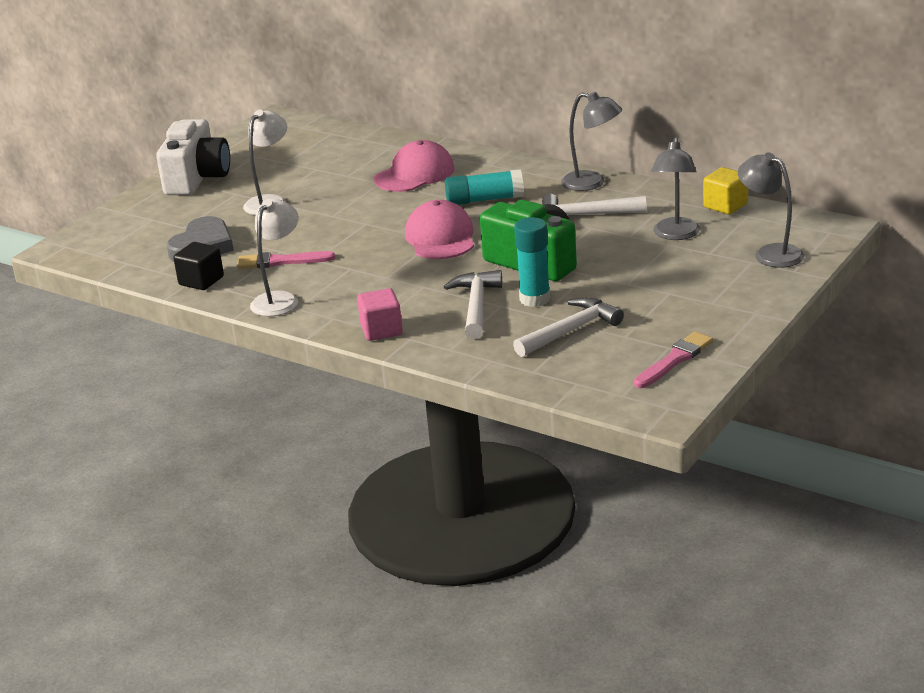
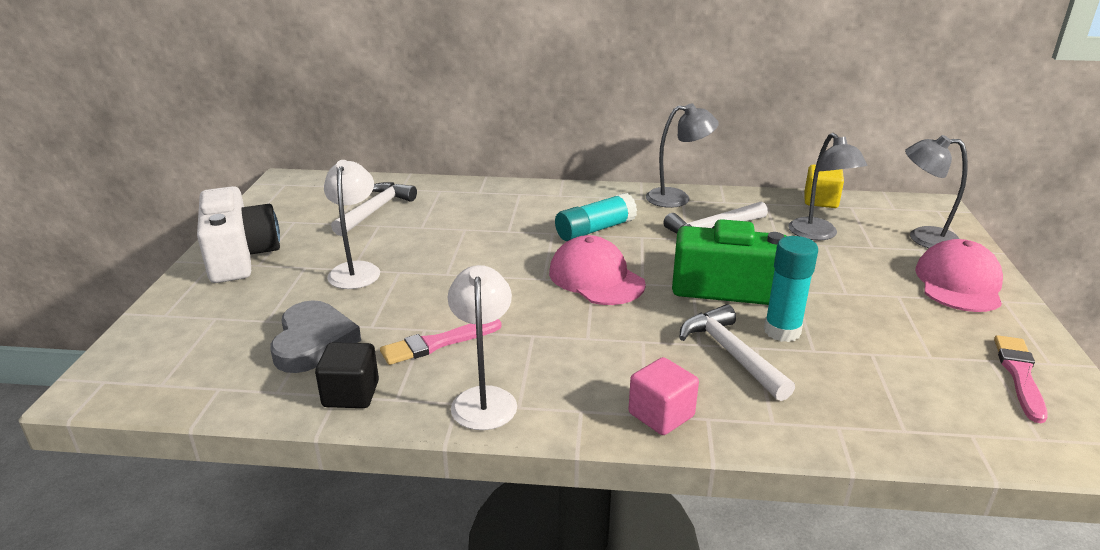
camera: 30 degrees left, 0 degrees up
(414, 174) = (493, 215): pink cap -> pink cap (958, 283)
(570, 331) = (869, 363): white hammer -> white hammer (375, 210)

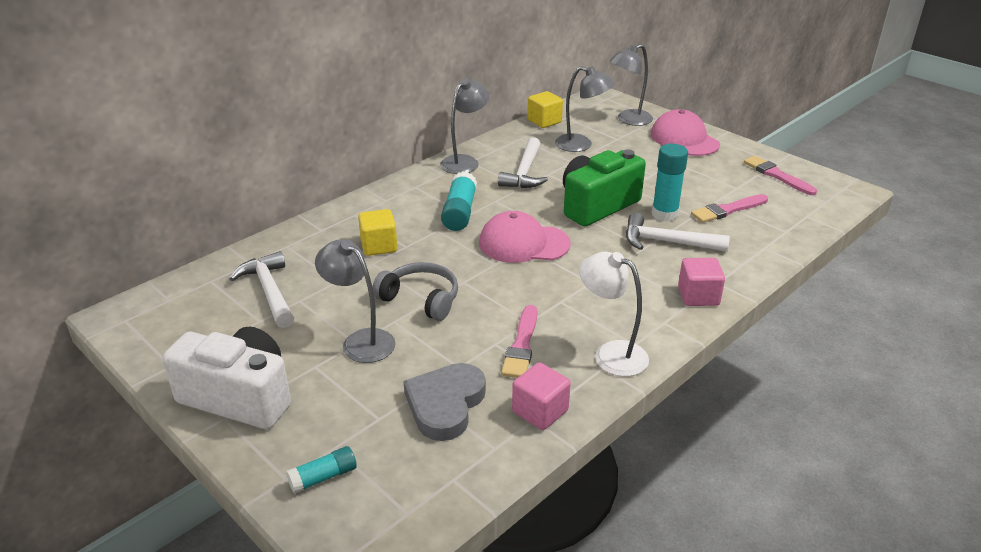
camera: 50 degrees left, 5 degrees up
(177, 329) = (323, 477): none -> turquoise glue stick
(313, 342) = (445, 404): grey heart -> grey heart turned 105 degrees counterclockwise
(351, 394) = (540, 411): black cube -> pink cube
(356, 270) = (360, 341): white lamp -> grey lamp
(443, 269) = (420, 299): none -> grey headphones
(491, 221) = (379, 246): none -> yellow cube
(868, 368) = (727, 210): none -> pink brush

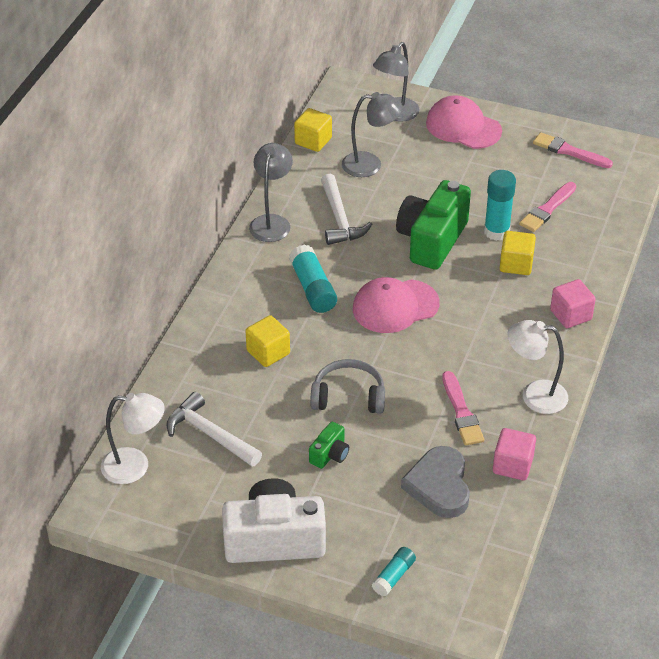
camera: 25 degrees left, 10 degrees up
(182, 296) = (135, 466): none -> white lamp
(360, 341) = (330, 454): grey lamp -> green camera
(667, 242) = (516, 264): white hammer -> yellow cube

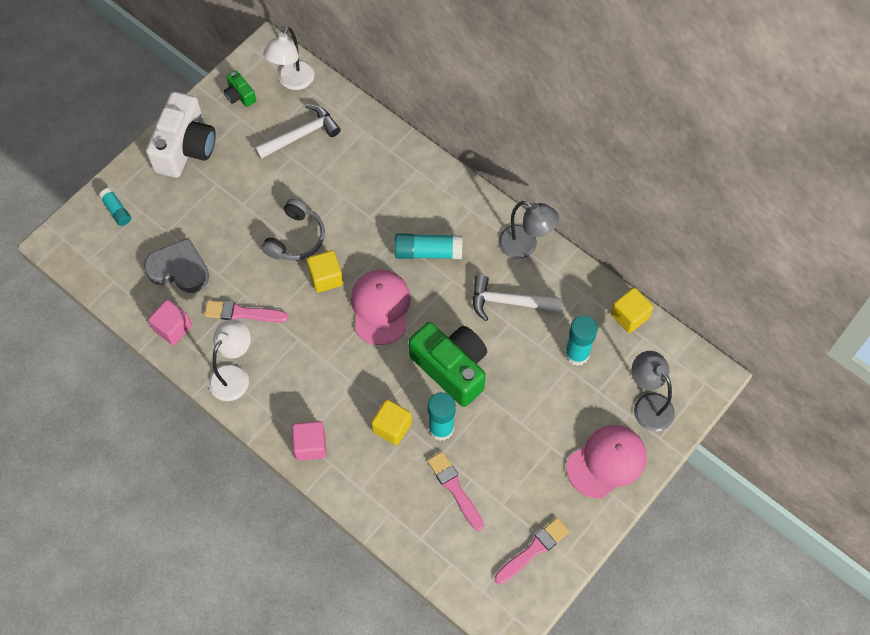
camera: 110 degrees right, 20 degrees up
(268, 352) = (368, 197): yellow cube -> yellow cube (326, 278)
(330, 454) = (244, 206): green camera -> green camera (240, 95)
(370, 165) = (577, 354): grey lamp -> turquoise glue stick

